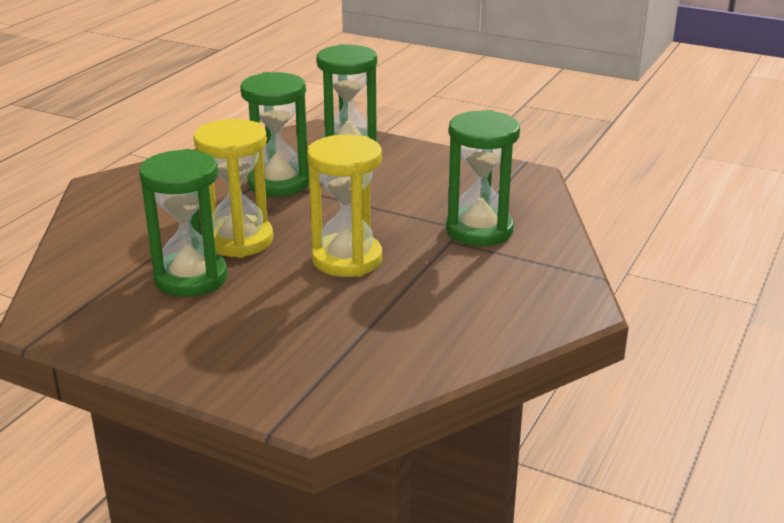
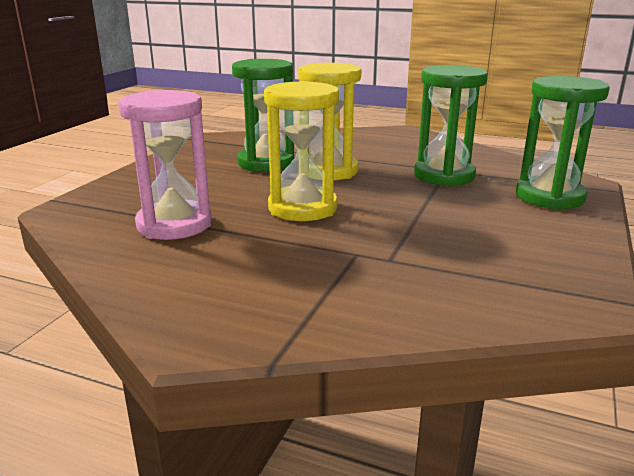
camera: 85 degrees right, 5 degrees down
(376, 330) = (174, 224): none -> pink hourglass
(479, 230) = (387, 269): green hourglass -> none

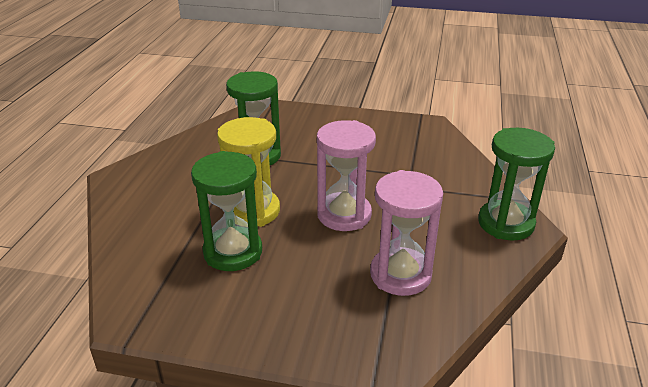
camera: 100 degrees left, 10 degrees up
(302, 208) = (344, 215): yellow hourglass -> pink hourglass
(549, 197) = (293, 120): green hourglass -> green hourglass (506, 223)

